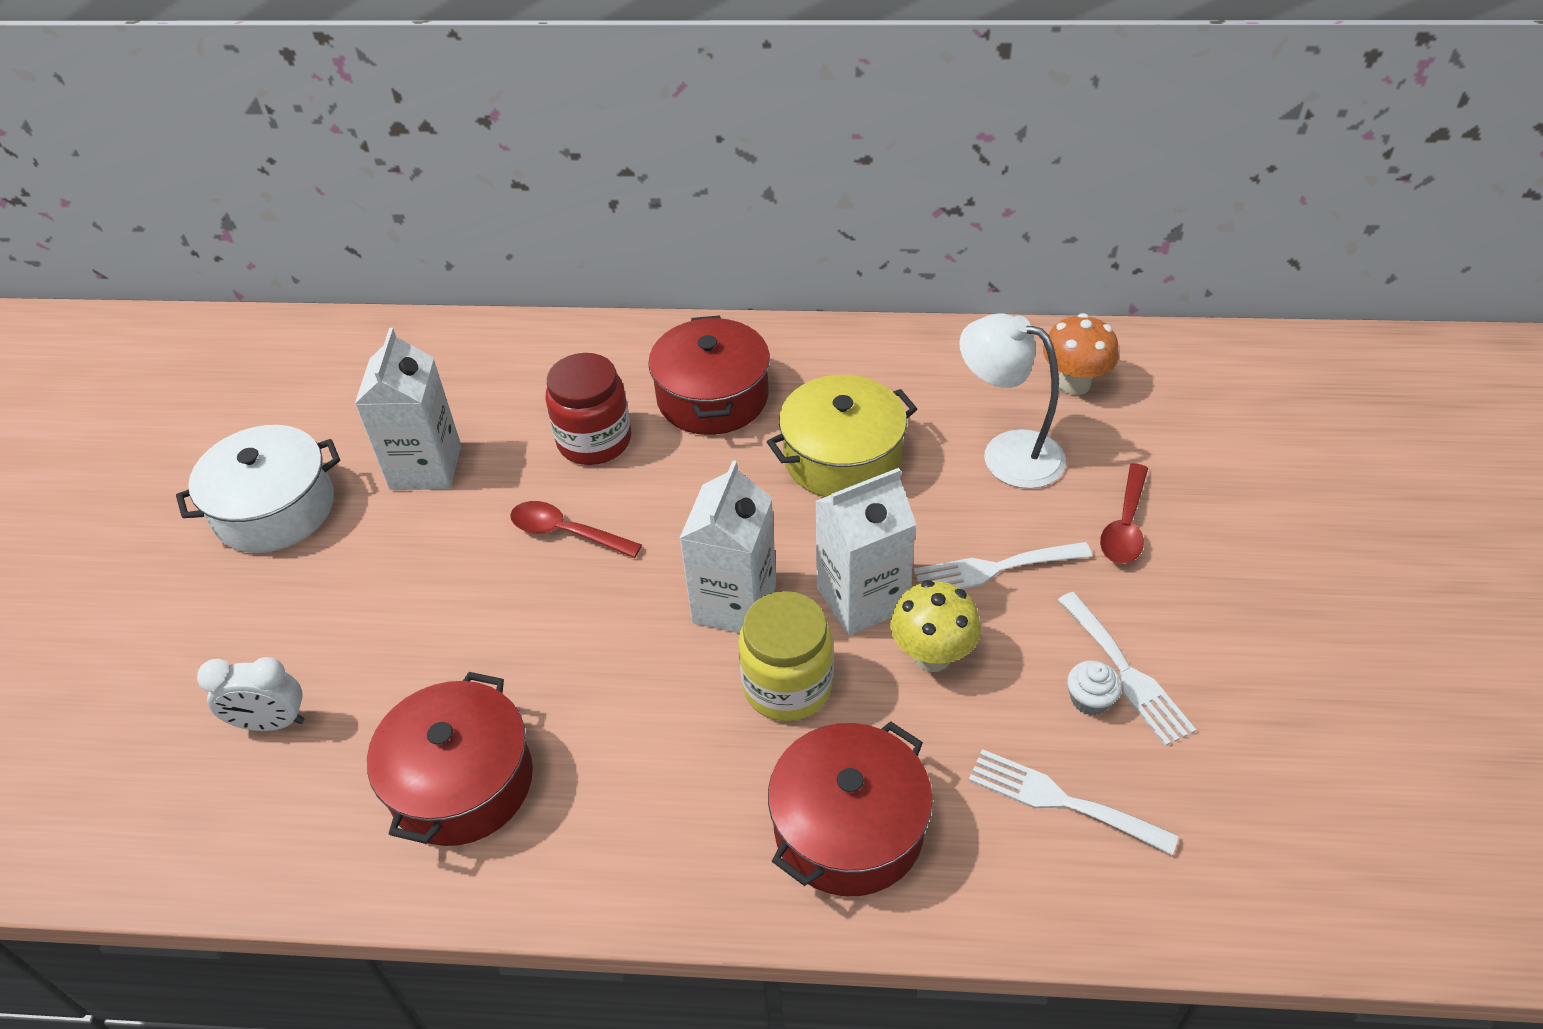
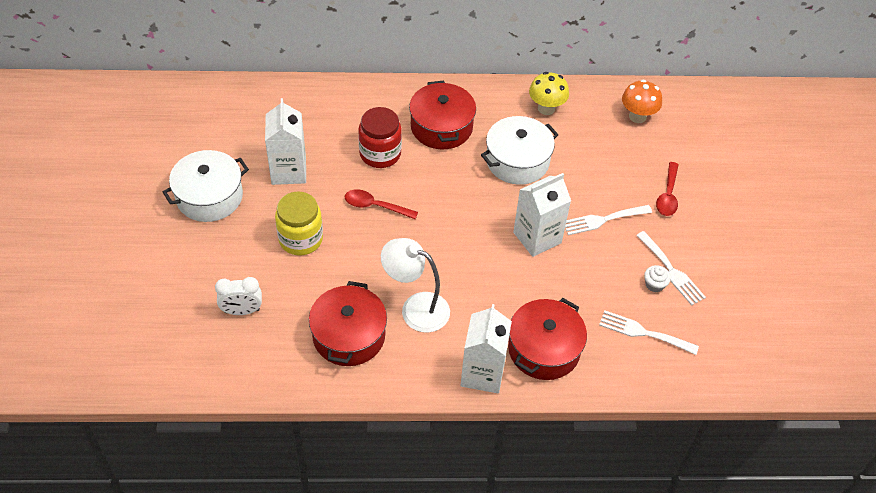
camera: 10 degrees left, 5 degrees up
(734, 603) = (471, 242): white carton -> white carton (482, 373)
(787, 686) = (505, 283): yellow jar -> yellow jar (300, 239)
(842, 458) = (517, 161): yellow pot -> white pot
(932, 655) = (575, 265): yellow mushroom -> yellow mushroom (546, 108)
(1007, 453) = (604, 157): white lamp -> white lamp (416, 308)

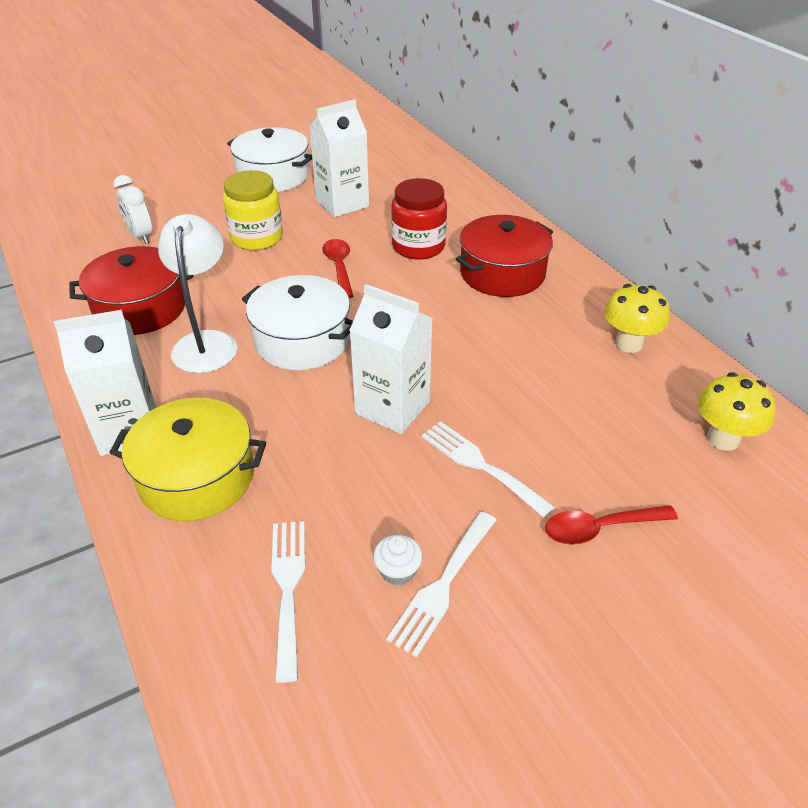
camera: 65 degrees right, 10 degrees down
(517, 161) = (509, 348): white pot -> white pot (302, 341)
(544, 349) = (196, 478): red pot -> yellow pot
(637, 116) = (723, 439): orange mushroom -> yellow mushroom

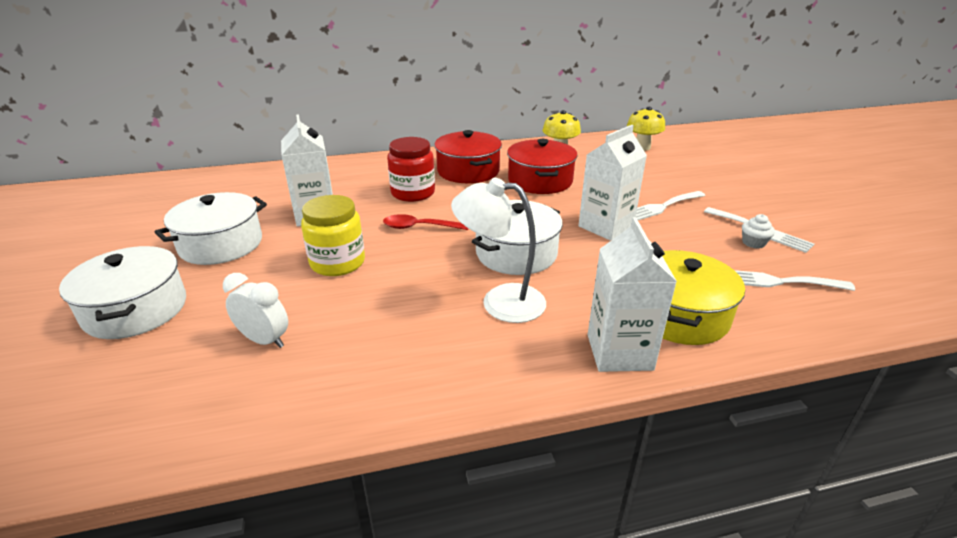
camera: 75 degrees left, 10 degrees down
(140, 308) = (421, 342): red pot -> red pot (540, 181)
(141, 236) = (264, 340): white clock -> white clock turned 135 degrees counterclockwise
(174, 175) = (136, 310): none -> white pot
(600, 528) = (709, 185): red spoon -> none

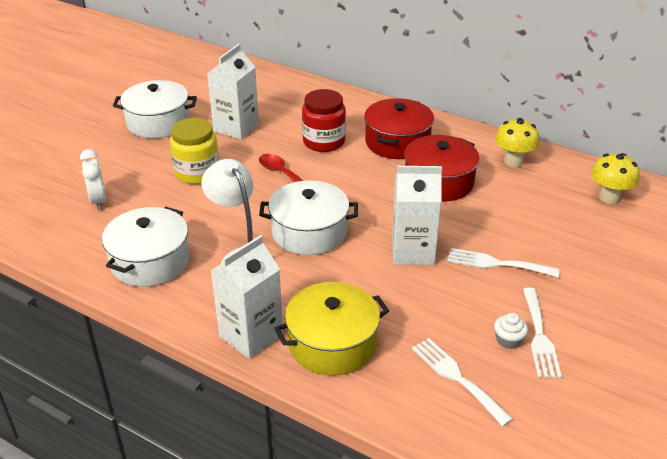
camera: 45 degrees right, 5 degrees up
(136, 310) = (71, 145): white pot -> white pot (150, 261)

